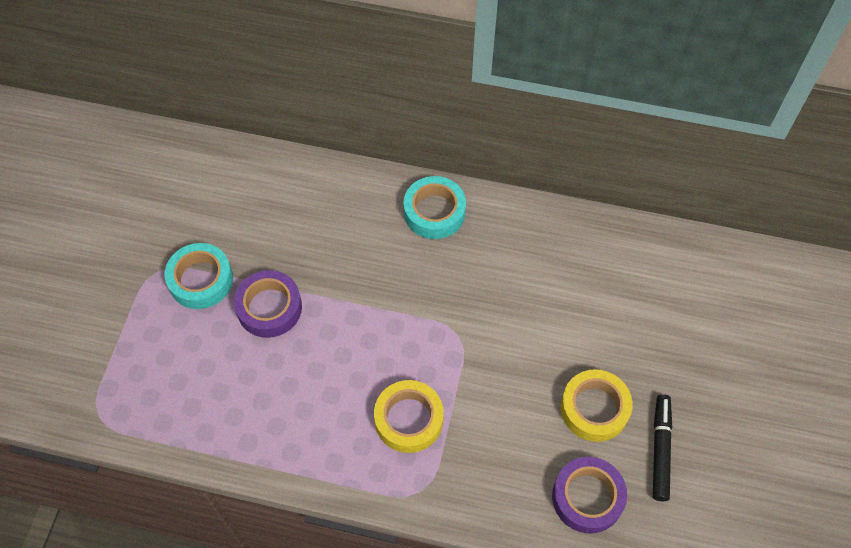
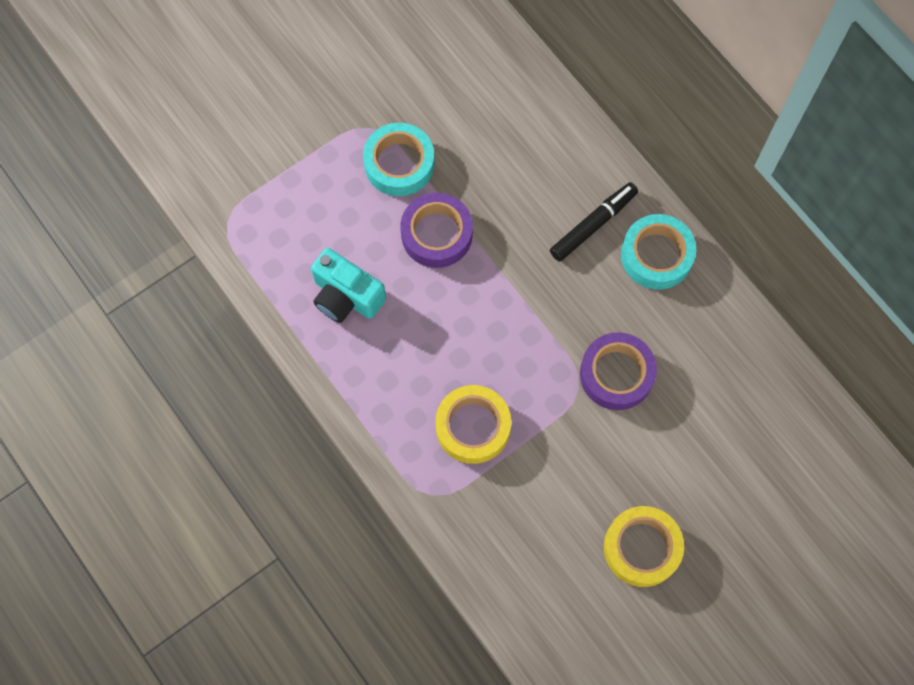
camera: 40 degrees right, 10 degrees up
(237, 400) = (346, 296): none -> turquoise camera
(587, 497) = (566, 617): purple tape -> purple tape (616, 374)
(660, 450) = (667, 631): black marker -> black marker (593, 225)

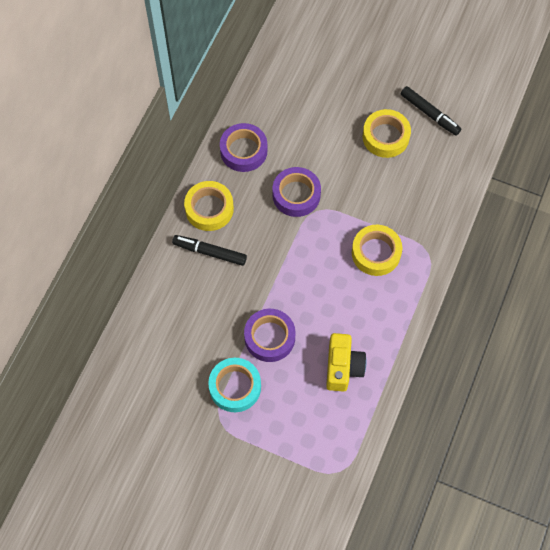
camera: 120 degrees left, 5 degrees down
(346, 296) = (343, 367): turquoise camera -> yellow camera
(646, 636) = (429, 113): none -> black marker
(656, 255) = (209, 209): turquoise tape -> yellow tape
(722, 343) = (243, 151): none -> purple tape

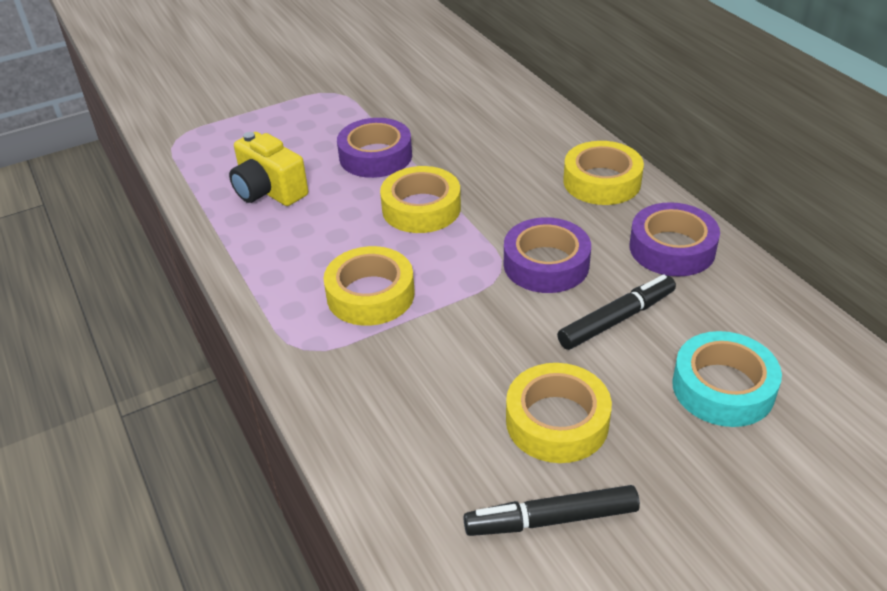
camera: 130 degrees right, 25 degrees down
(210, 252) = (536, 158): black marker -> black marker (616, 319)
(235, 387) = (354, 113): turquoise tape -> turquoise tape (723, 388)
(297, 278) = (421, 208): none -> yellow tape

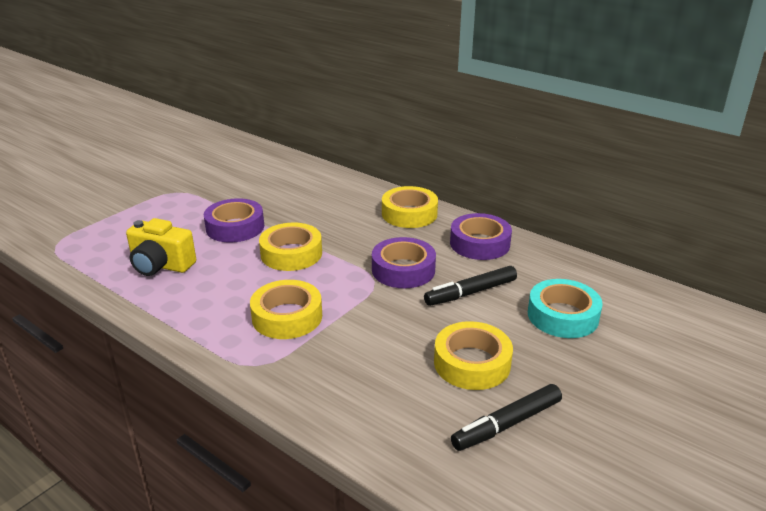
camera: 25 degrees left, 10 degrees down
(616, 319) = (471, 292): black marker -> black marker turned 150 degrees counterclockwise

